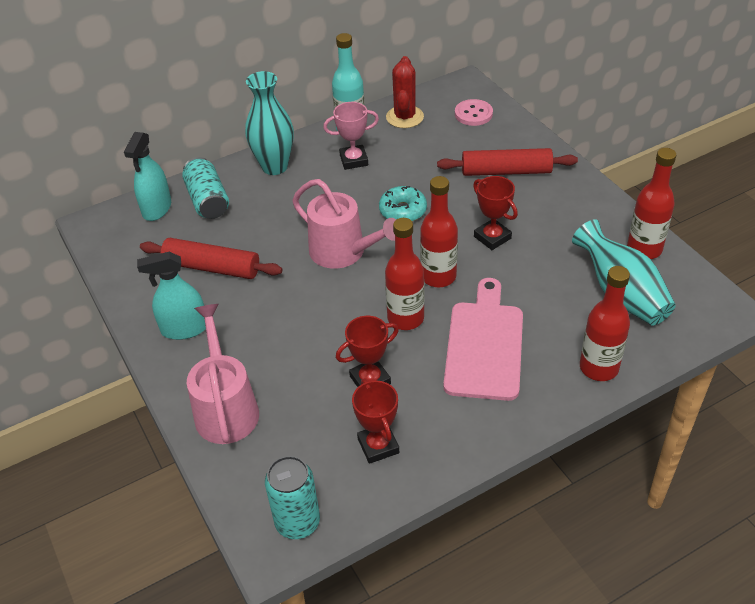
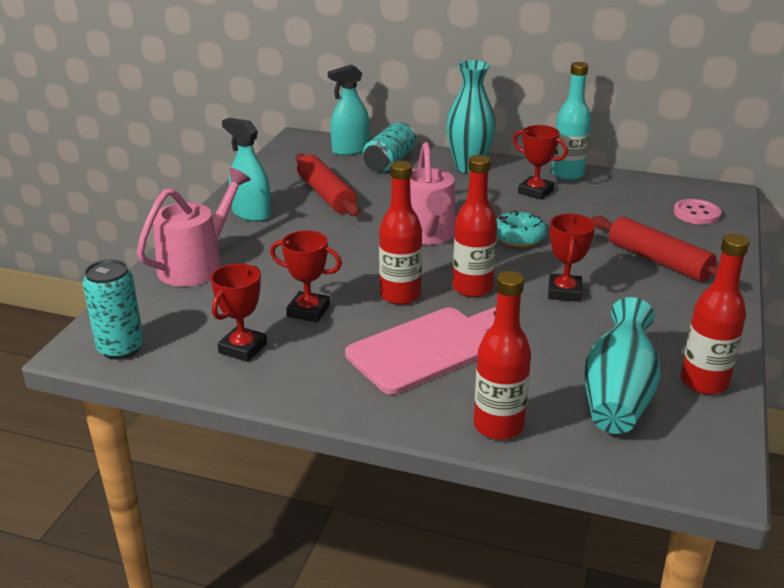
camera: 45 degrees right, 15 degrees down
(354, 160) = (535, 192): pink trophy -> red trophy
(404, 117) = (627, 188): red cactus -> none

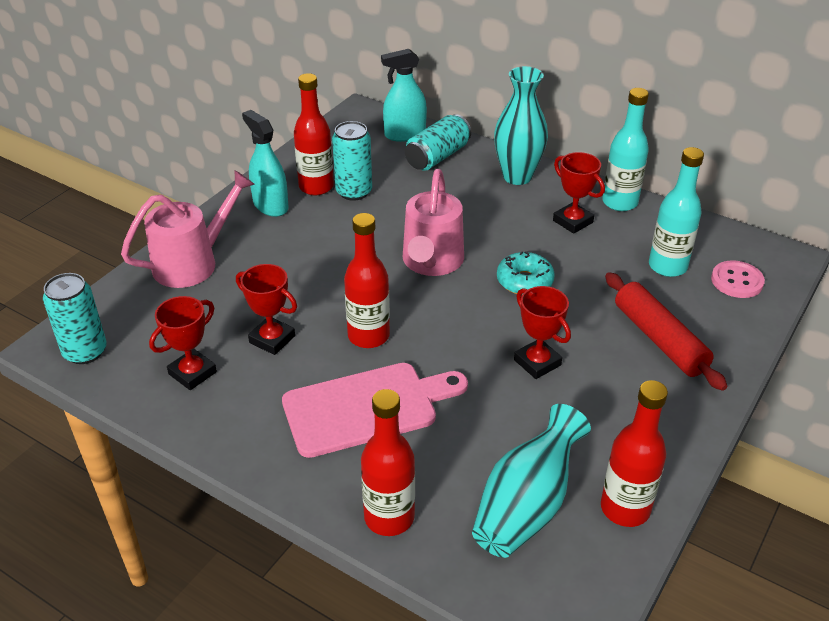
camera: 15 degrees right, 10 degrees up
(326, 195) = (354, 192): red rolling pin -> turquoise can
(472, 288) = (444, 340): red bottle -> red bottle (316, 187)
(564, 292) = (537, 362): red trophy -> red trophy turned 60 degrees counterclockwise
(634, 211) = (667, 266): none -> turquoise bottle

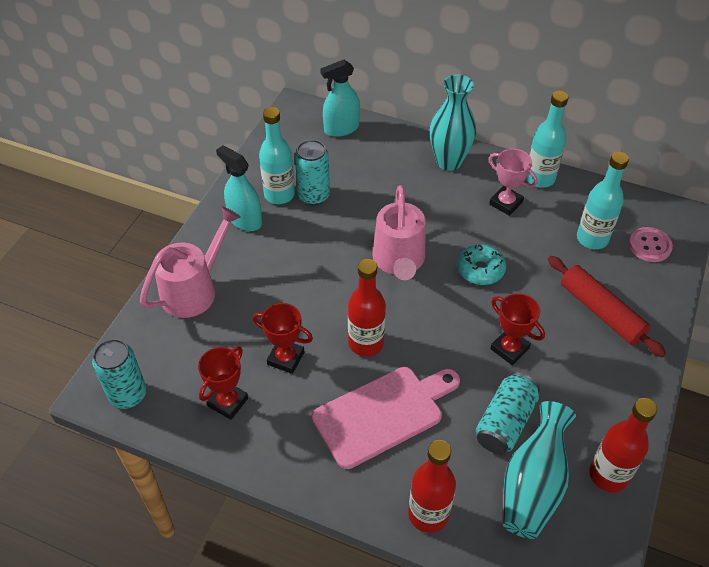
camera: 10 degrees left, 10 degrees up
(316, 187) = (279, 195): red bottle -> turquoise bottle
(437, 157) = (376, 149): turquoise can -> turquoise can (505, 422)
(572, 221) = (505, 203): red trophy -> pink trophy

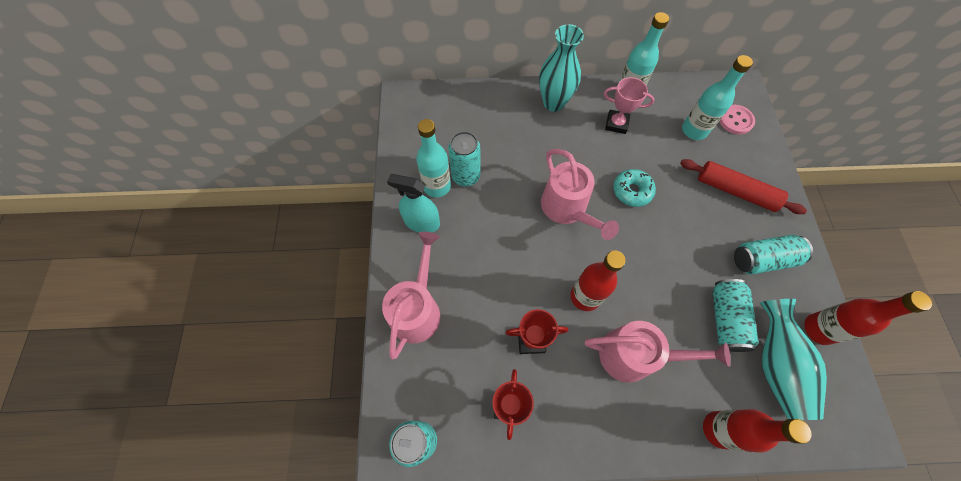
camera: 25 degrees left, 15 degrees up
(341, 128) = (452, 103): turquoise spray bottle -> none
(382, 414) = (635, 356): pink cutting board -> pink watering can
(509, 349) = (692, 252): red trophy -> none
(587, 386) = (762, 259): none -> turquoise can

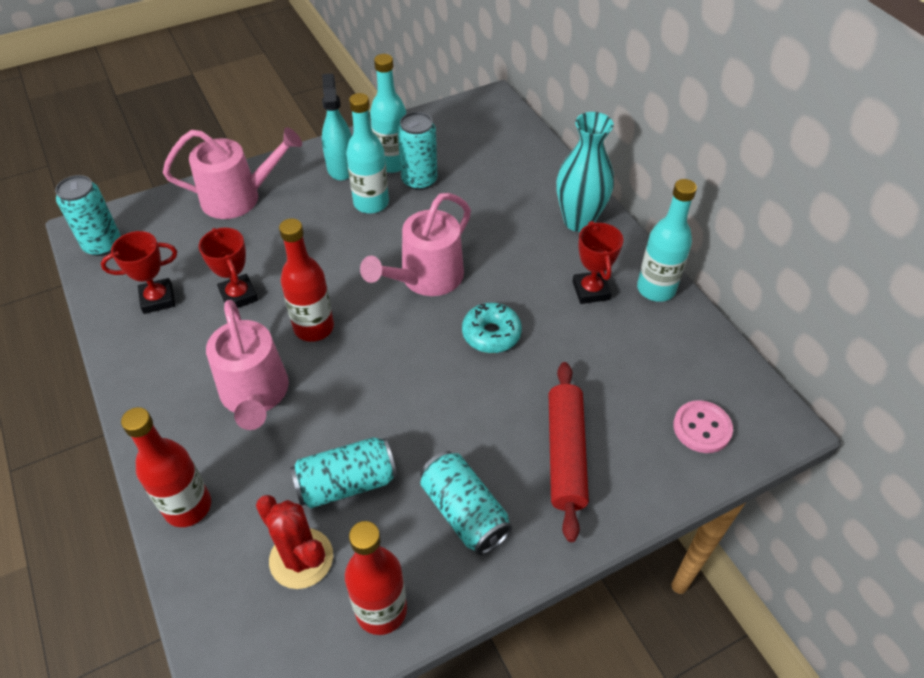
camera: 65 degrees right, 15 degrees down
(616, 124) = (590, 290): pink trophy -> red trophy
(694, 130) = (643, 379): turquoise bottle -> turquoise bottle (371, 203)
(775, 364) = (301, 558): turquoise vase -> red cactus

